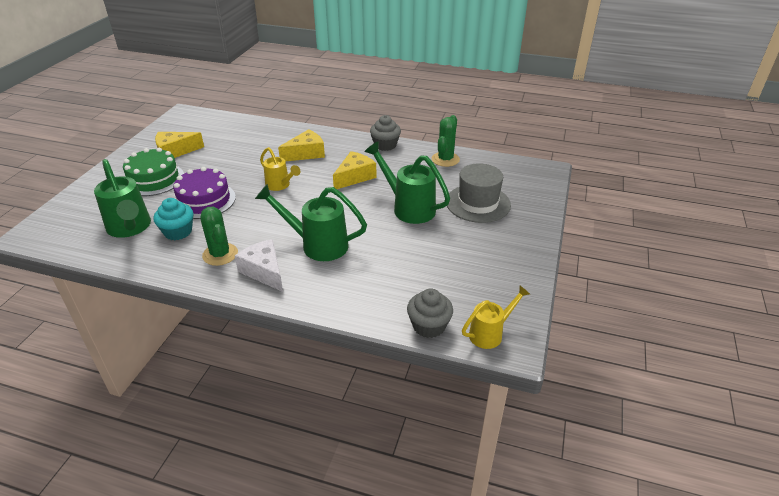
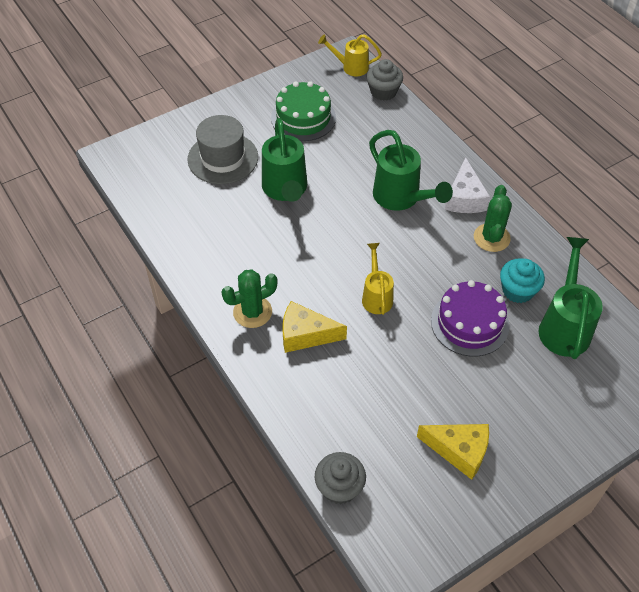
camera: 140 degrees left, 15 degrees up
(154, 179) = (510, 401): green cake -> green cake (303, 118)
(355, 177) = (291, 260): yellow cheese -> none
(385, 145) = (207, 290): grey cupcake -> grey cupcake (339, 487)
(445, 159) = (177, 227): green cactus -> green cactus (252, 312)

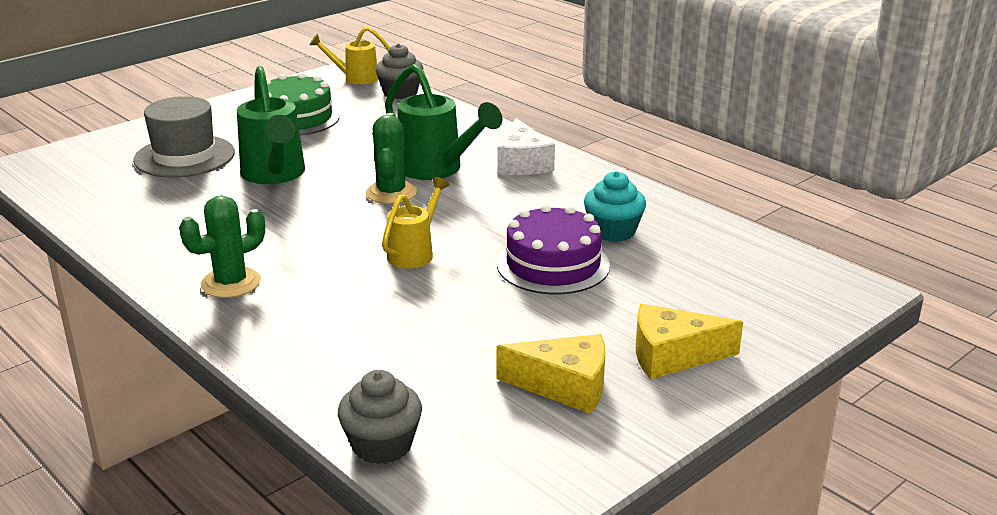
camera: 10 degrees left, 25 degrees down
(305, 334) = (313, 296): yellow cheese -> yellow cheese (672, 355)
(376, 296) = (415, 253): yellow watering can -> yellow watering can turned 45 degrees clockwise
(491, 238) = (566, 191): green cactus -> green cactus (391, 193)
(564, 325) = (685, 255): green watering can -> none

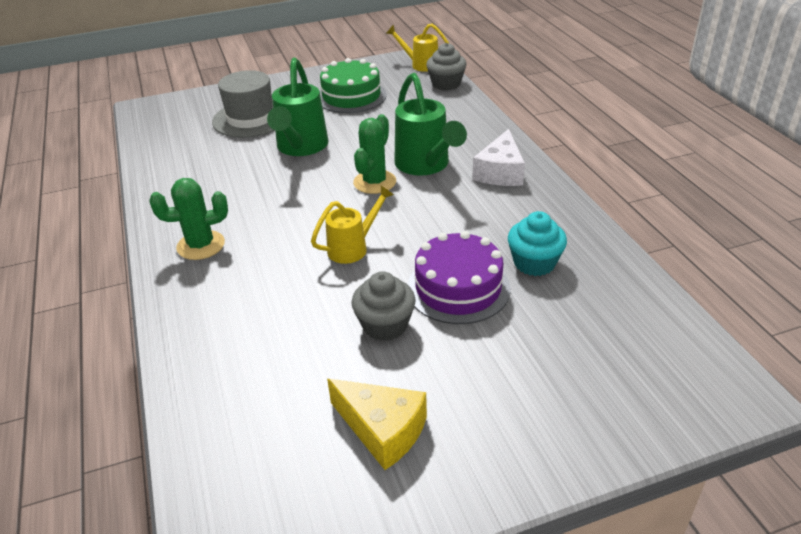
camera: 25 degrees right, 10 degrees up
(382, 445) = (195, 447): grey cupcake -> grey cupcake (385, 325)
(672, 355) = (501, 424): yellow cheese -> none

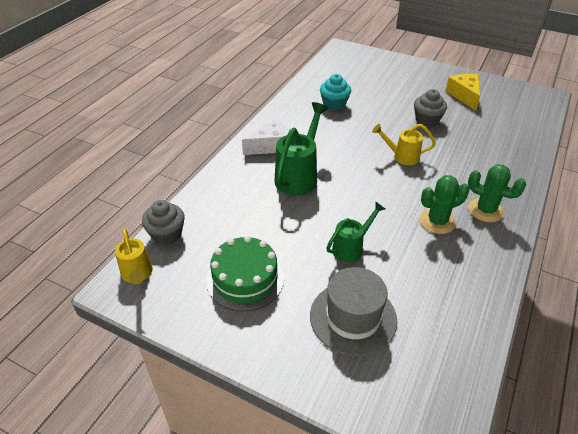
camera: 135 degrees left, 5 degrees up
(300, 148) = (351, 247): green watering can -> green watering can, size x0.62
(374, 182) = (342, 185): green cactus -> green cactus (437, 221)
(458, 288) = (379, 114): purple cake -> none

